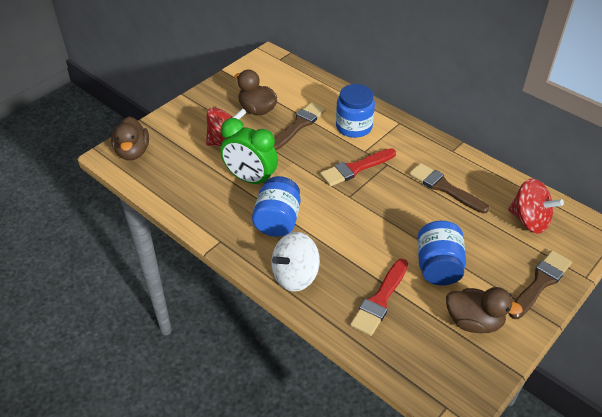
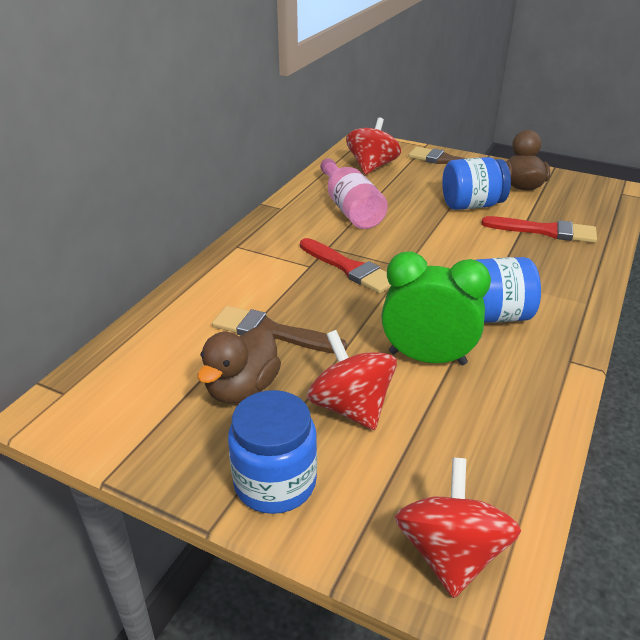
camera: 105 degrees left, 10 degrees down
(133, 152) = (450, 553): brown duck -> red spinning top
(250, 179) = (427, 358): green clock -> green clock turned 90 degrees counterclockwise
(295, 276) = (566, 287): white spinning top -> none
(354, 127) = (258, 280): blue jar -> blue jar (275, 482)
(444, 188) = (350, 209): brown brush -> pink bottle

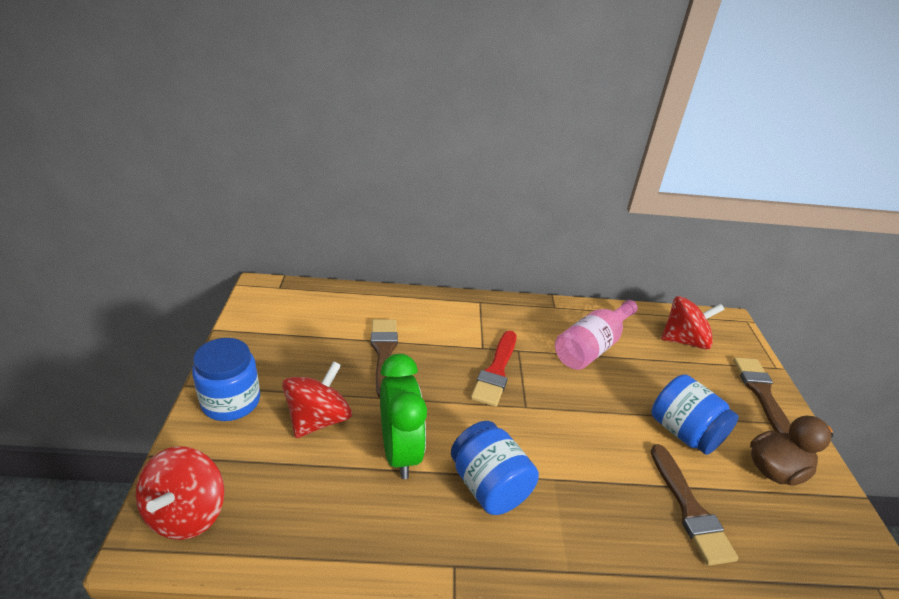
camera: 60 degrees right, 0 degrees up
(242, 389) = (314, 358): brown duck -> none
(450, 553) = (187, 513): red spinning top -> red spinning top turned 120 degrees clockwise
(545, 231) = (690, 509): red brush -> brown brush

